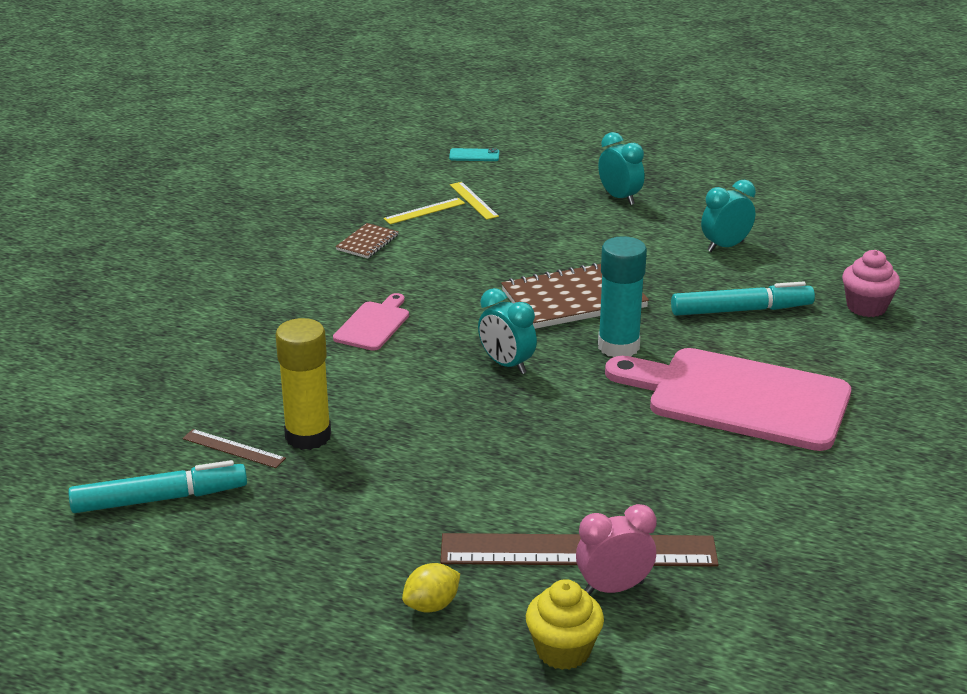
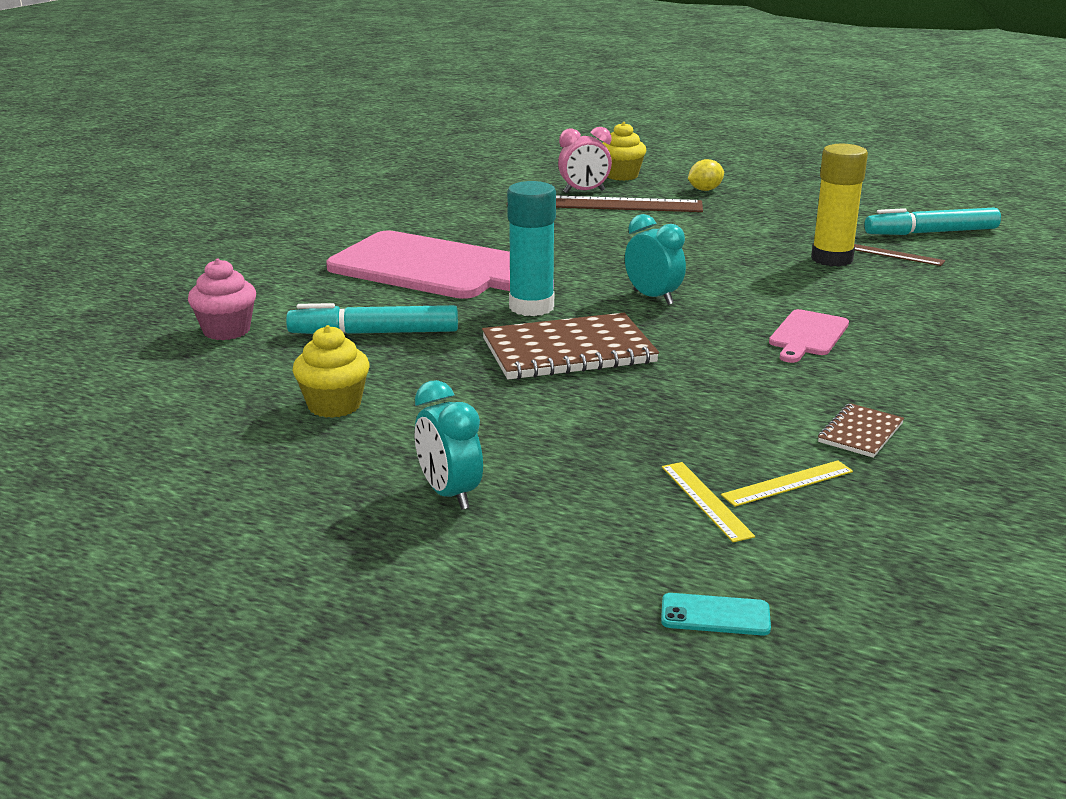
camera: 175 degrees left, 5 degrees down
(725, 246) = (334, 405): turquoise clock -> yellow cupcake

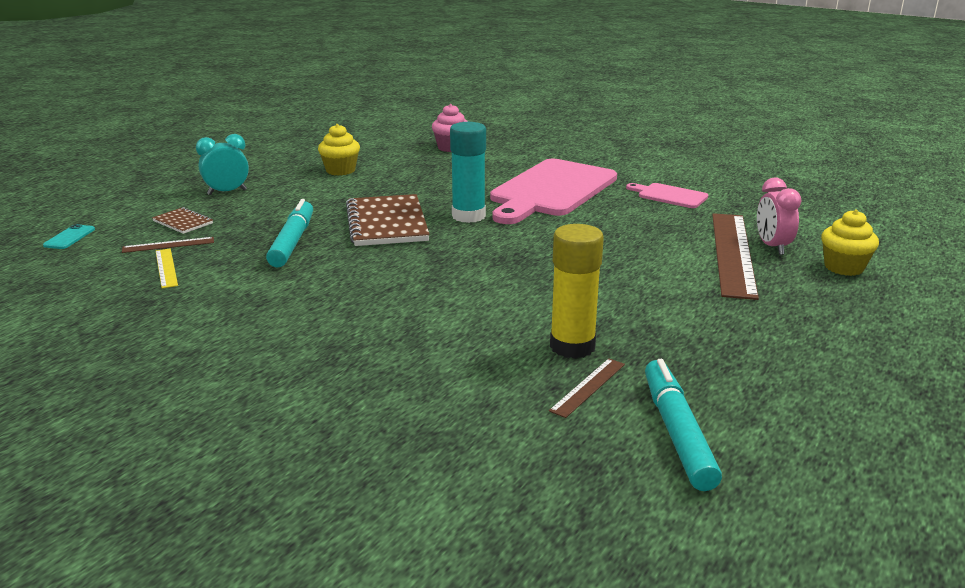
camera: 95 degrees right, 0 degrees up
(374, 333) = (436, 177): turquoise marker -> turquoise marker (292, 242)
(653, 297) = (479, 255): turquoise clock -> none
(705, 190) = (809, 306): yellow lemon -> none
(705, 500) = (168, 245): yellow ruler -> brown ruler
(808, 335) = (380, 305): pink cutting board -> pink cutting board (669, 196)
(860, 433) = (208, 299): brown notebook -> brown notebook (183, 222)

